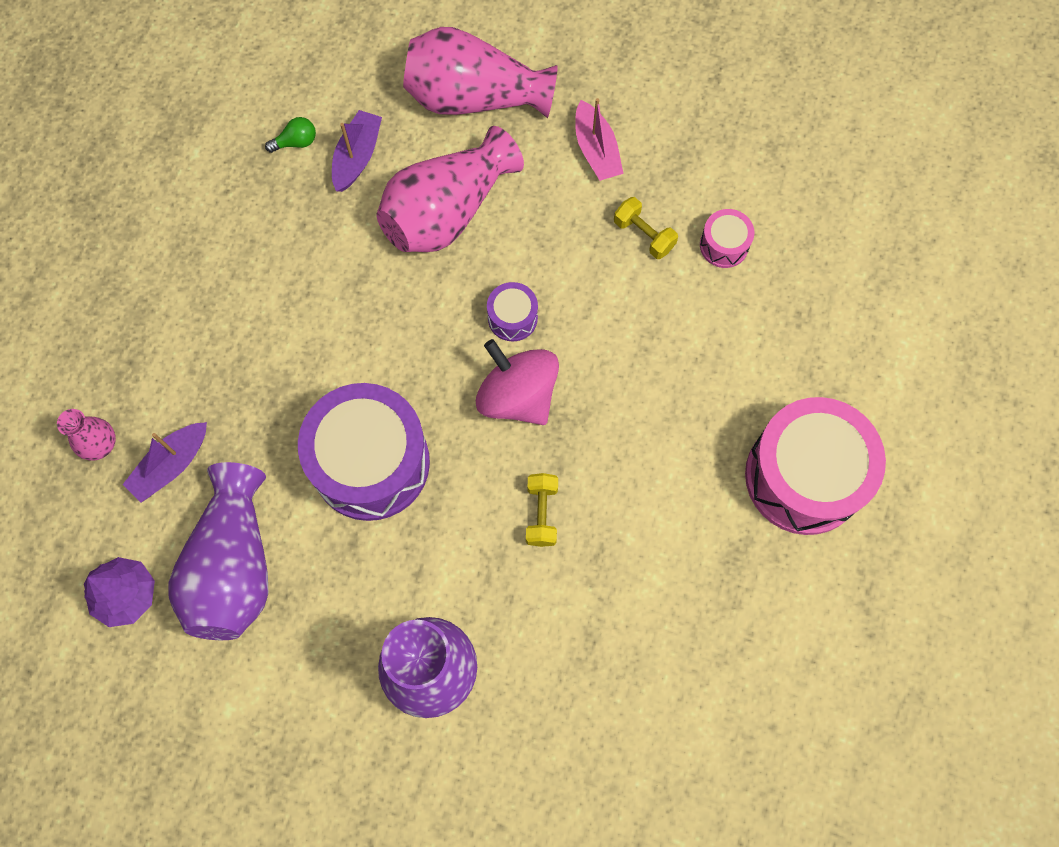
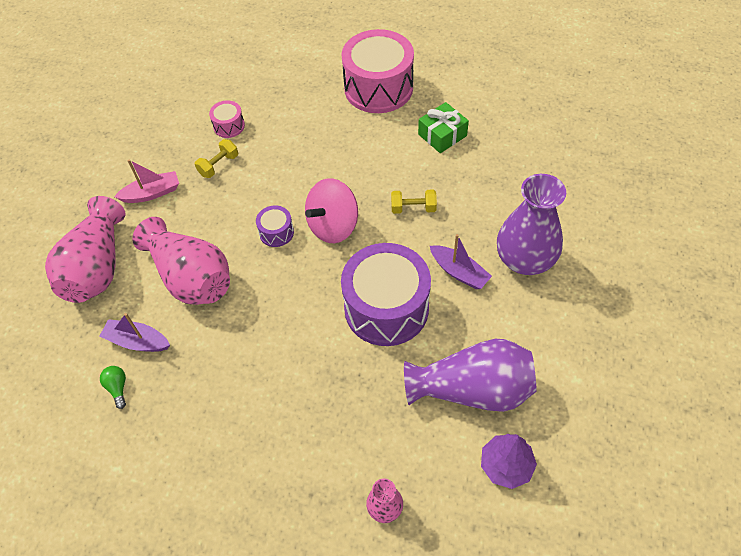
camera: 90 degrees left, 15 degrees down
(171, 465) = (399, 446): purple boat -> purple boat (459, 272)
(691, 573) = (442, 135): none -> green gift

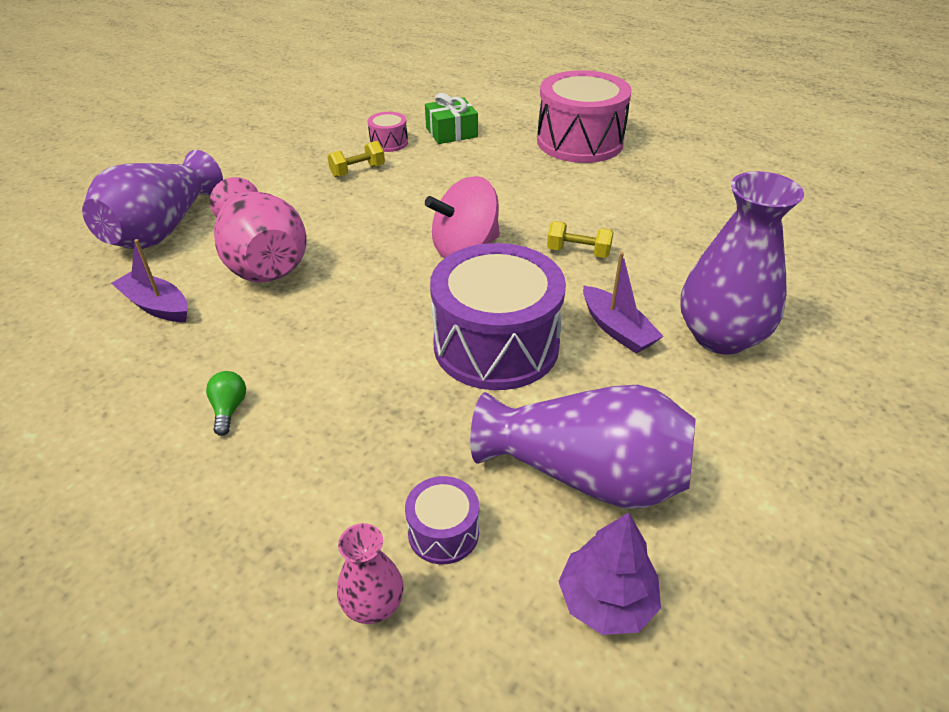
camera: 15 degrees right, 15 degrees down
(97, 267) = (162, 229): pink vase -> purple vase
(118, 388) = (98, 346): green light bulb -> green light bulb (229, 409)
(152, 193) = (268, 179): pink boat -> none
(276, 232) = (390, 240): purple drum -> purple drum (443, 532)
(442, 135) = (644, 193): green gift -> green gift (451, 132)

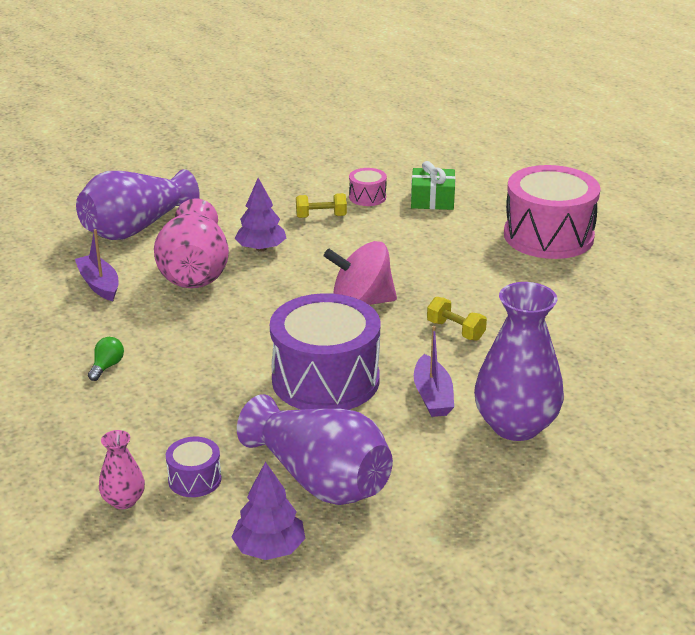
camera: 25 degrees right, 10 degrees down
(319, 217) = (261, 248): none -> purple tree

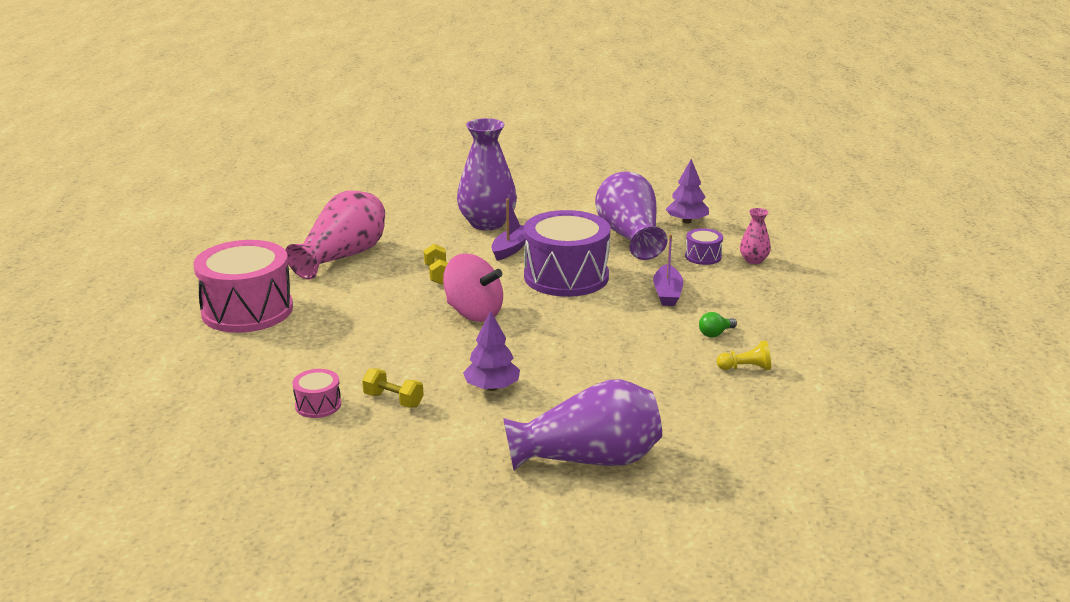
camera: 145 degrees left, 5 degrees down
(55, 339) = (746, 368): none -> yellow pawn
(99, 284) = (675, 405): purple boat -> purple boat (667, 293)
(194, 271) = (575, 387): pink vase -> pink vase (343, 256)
(432, 200) = (268, 378): green gift -> none

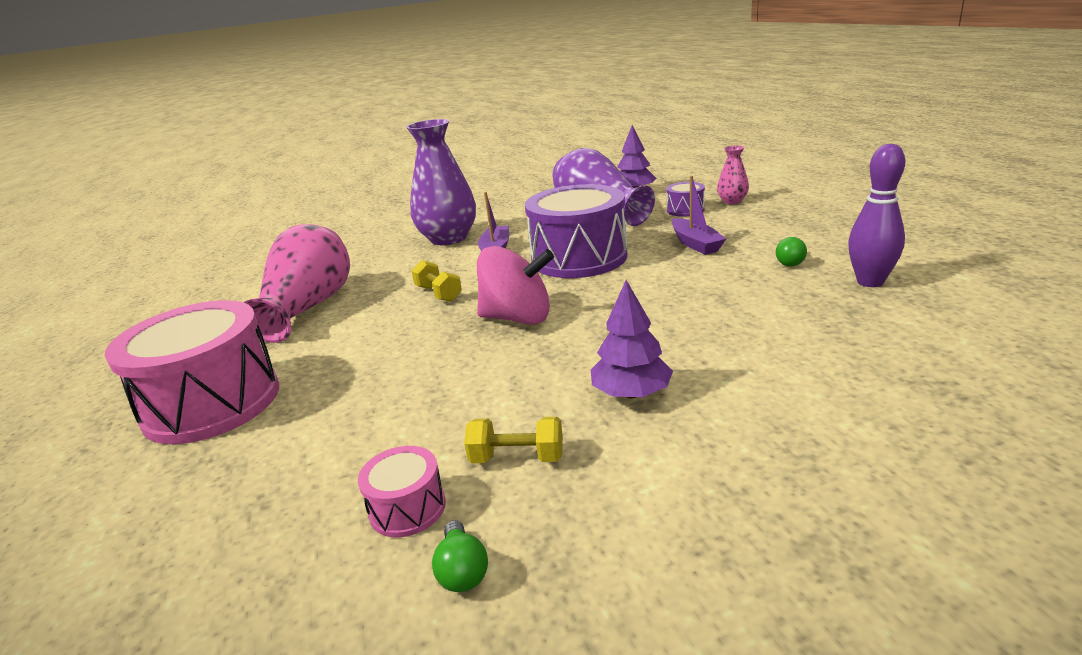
camera: 20 degrees left, 0 degrees up
(324, 440) = (462, 571): none -> green light bulb
(589, 459) = (873, 445): purple vase -> none
(746, 368) = (870, 282): yellow pawn -> purple bowling pin

